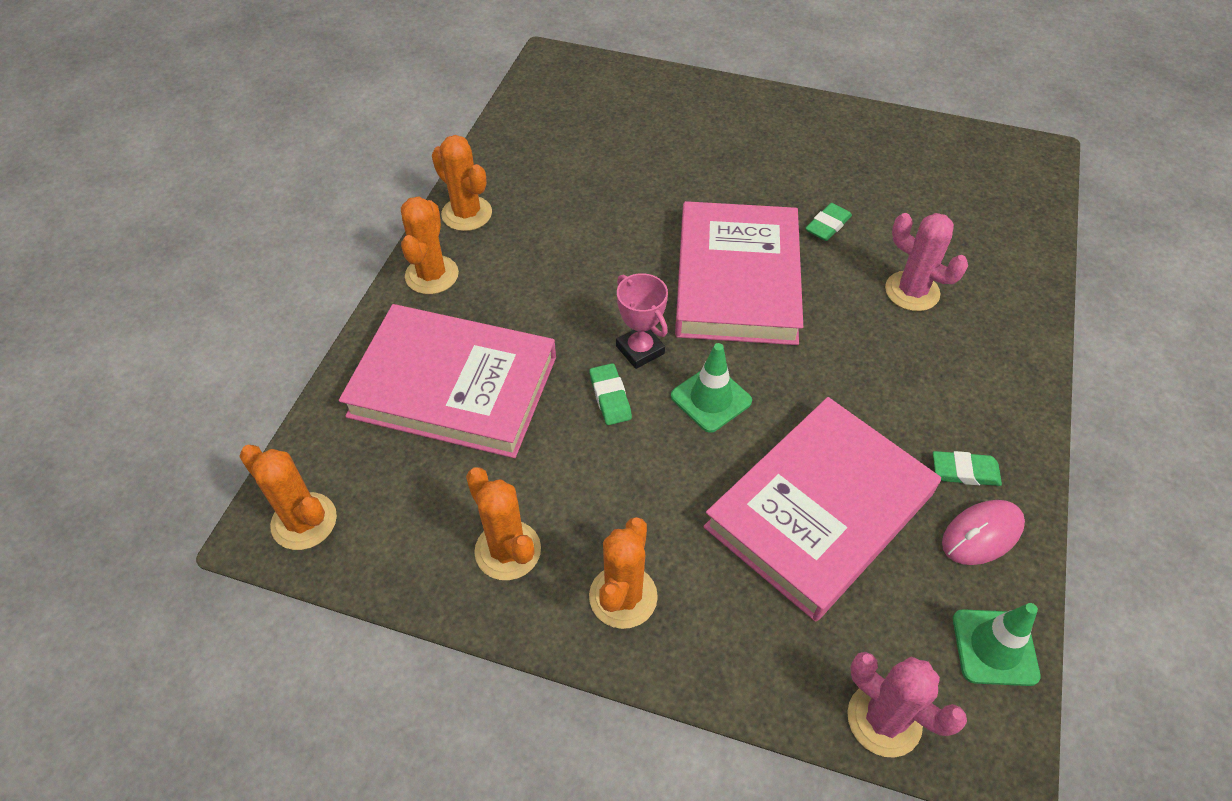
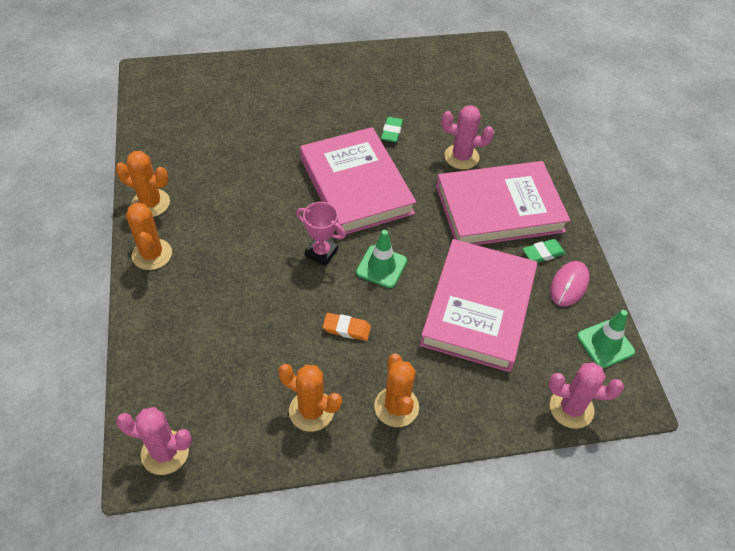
camera: 30 degrees left, 0 degrees up
(304, 521) = (165, 452): orange cactus -> pink cactus
(453, 386) = (213, 323): pink book -> pink book (499, 208)
(610, 397) = (320, 290): green eraser -> none
(616, 462) = (346, 328): none -> orange eraser

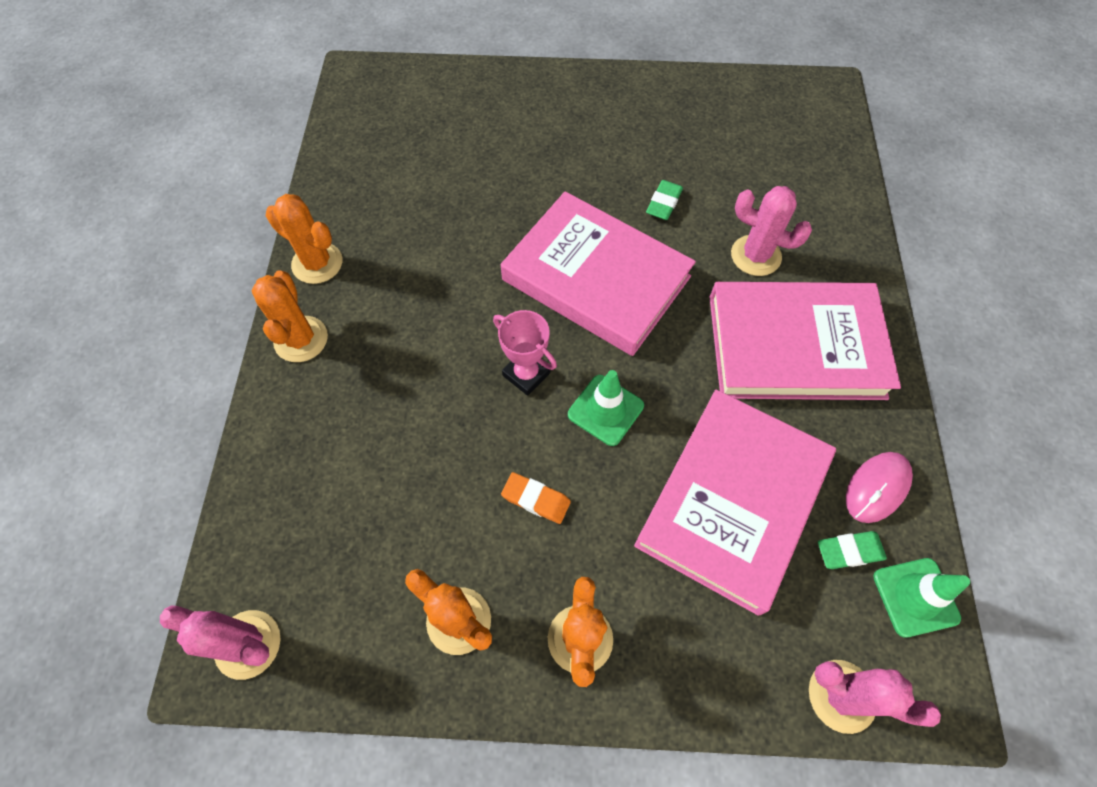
camera: 15 degrees right, 10 degrees up
(356, 186) = (596, 278): pink book -> pink book turned 45 degrees counterclockwise
(543, 253) = (847, 429): green eraser -> green eraser (849, 551)

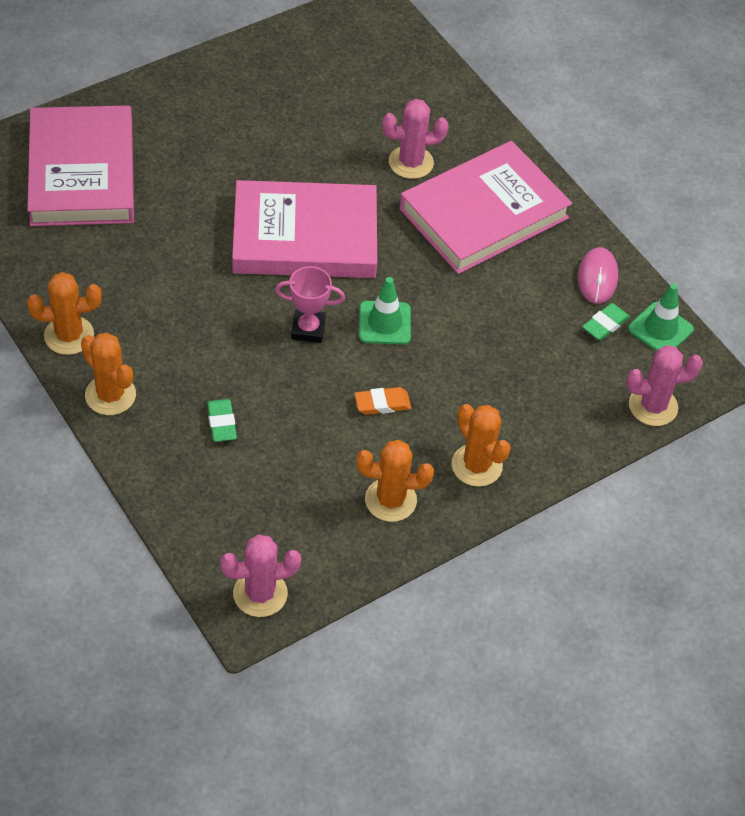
camera: 40 degrees left, 10 degrees down
(663, 203) = (312, 155): green eraser -> green eraser (221, 423)
(733, 501) = (513, 334): pink book -> pink book (82, 172)

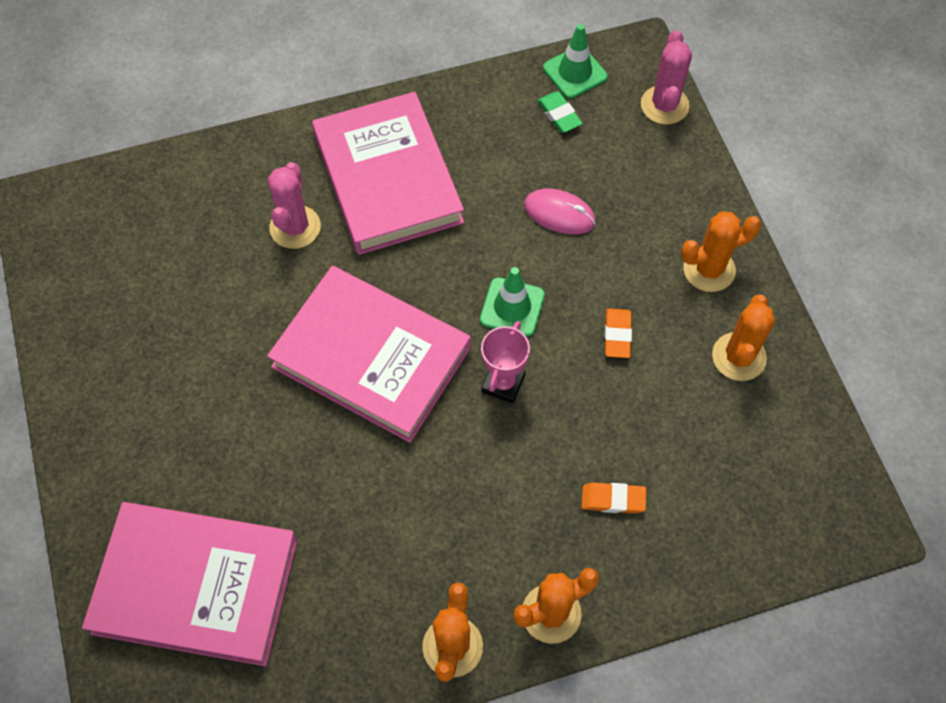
camera: 70 degrees left, 10 degrees up
(221, 423) = (613, 500): green eraser -> orange eraser
(260, 593) = (837, 507): pink cactus -> none
(305, 237) = (371, 357): pink book -> pink book turned 75 degrees counterclockwise
(597, 278) = (499, 104): pink mouse -> pink mouse (559, 214)

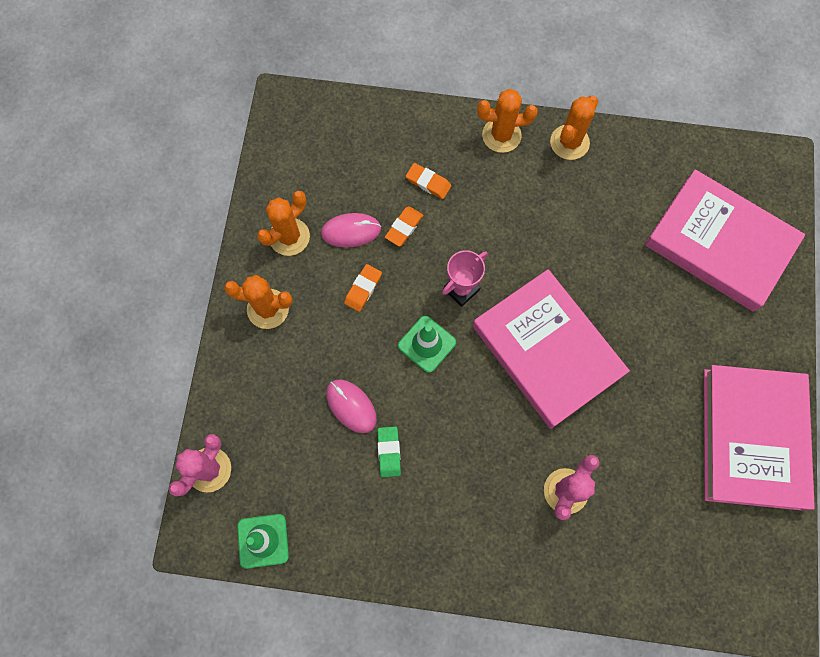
camera: 155 degrees left, 10 degrees up
(387, 178) = (472, 504): pink book -> pink book (752, 438)
(559, 115) = (301, 501): green eraser -> green eraser (389, 452)
(611, 427) = (404, 227): none -> orange eraser
(671, 395) = (351, 231): none -> pink mouse

